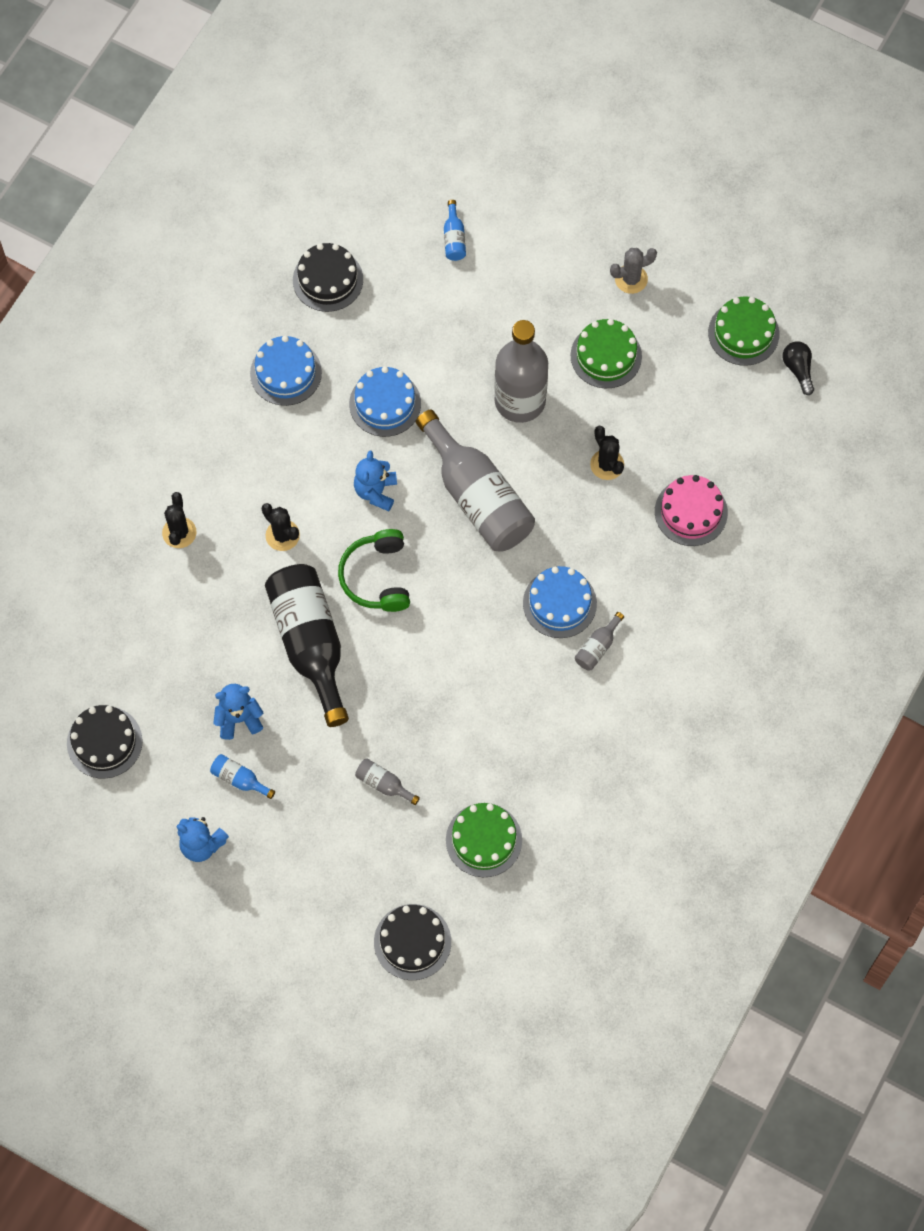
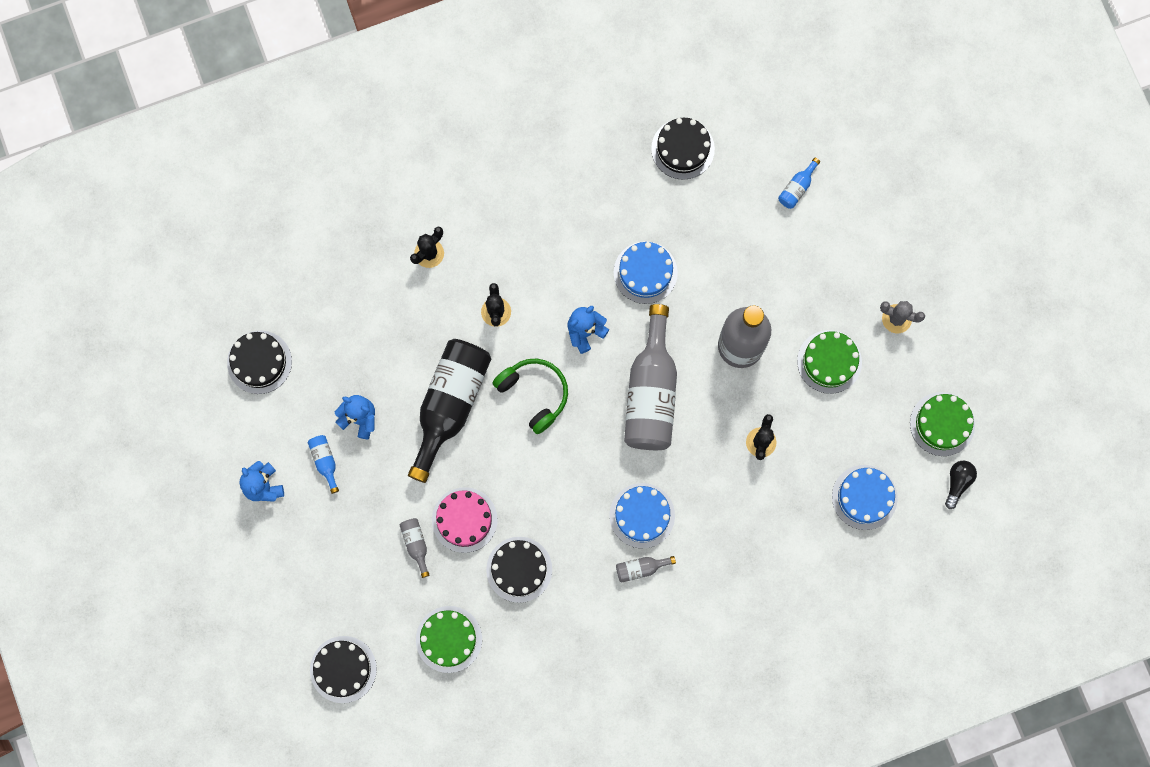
camera: 40 degrees right, 10 degrees up
(285, 373) = (596, 195): blue cake -> blue cake (864, 497)
(377, 577) = (534, 394): green headphones -> green headphones turned 105 degrees clockwise
(493, 732) = (519, 569): none -> black cake
(691, 512) = (789, 525): pink cake -> pink cake (464, 520)

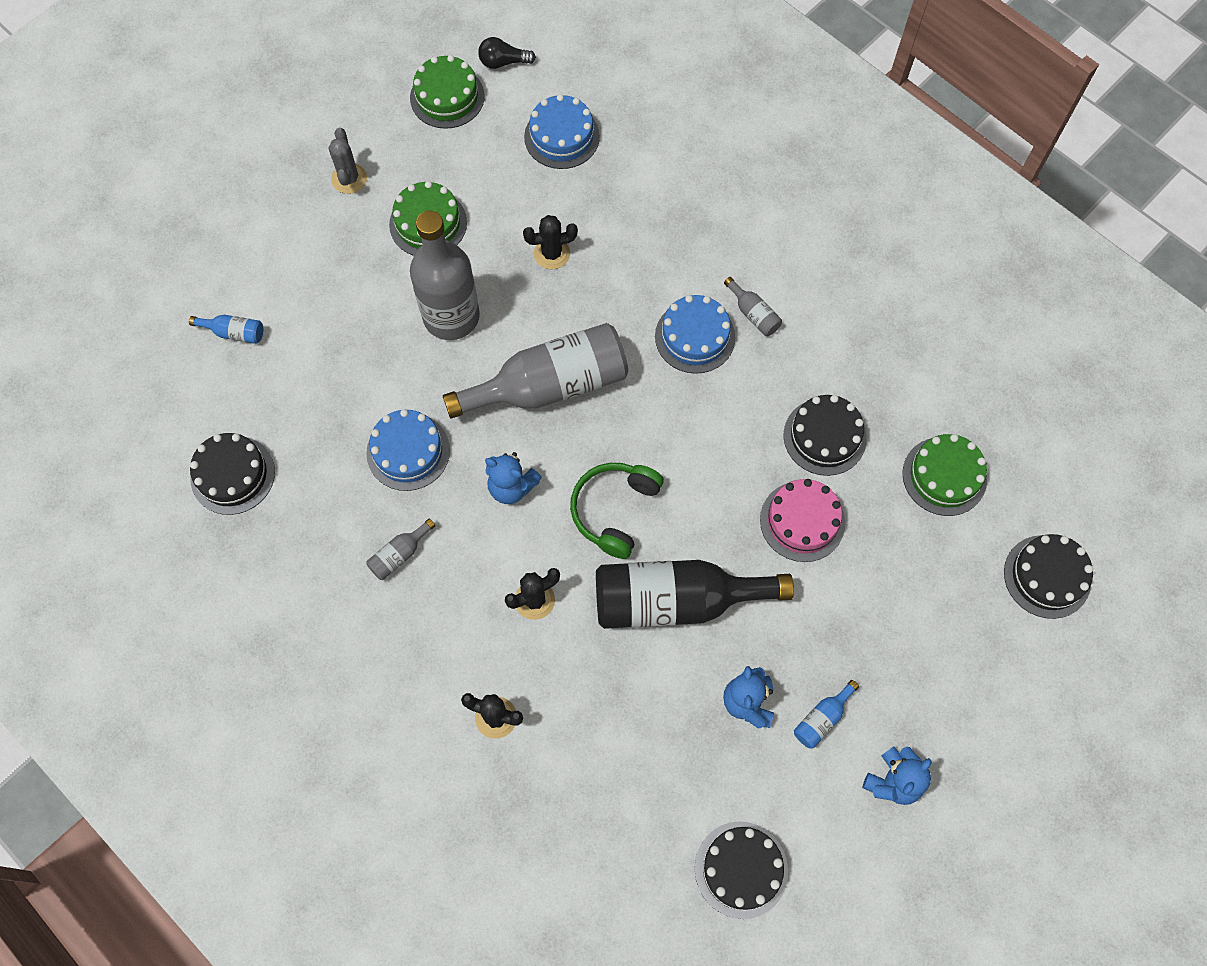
camera: 115 degrees left, 10 degrees down
(416, 544) = (860, 562): grey bottle -> grey bottle (399, 554)

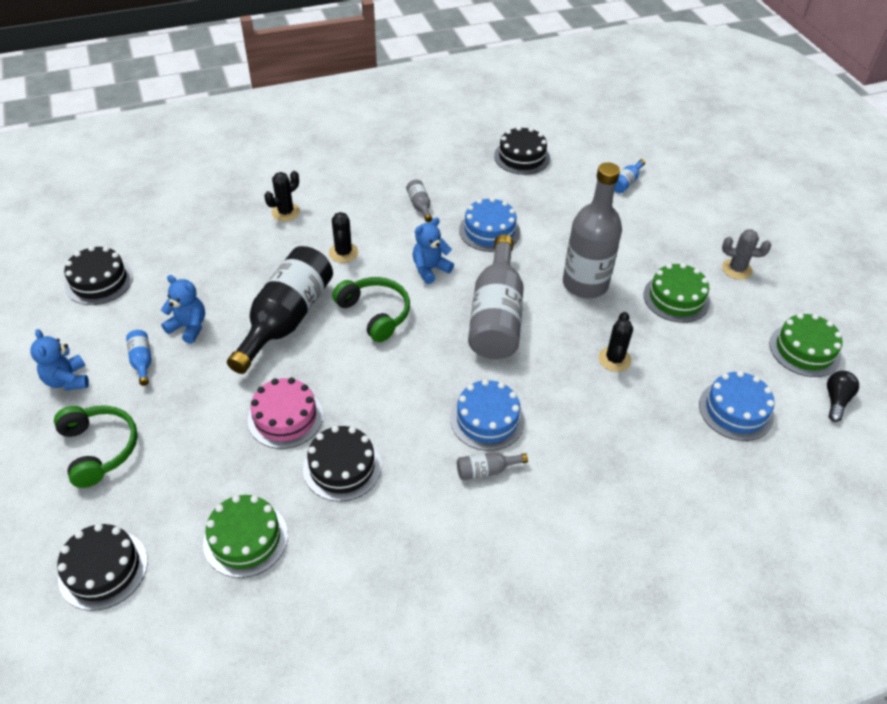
camera: 115 degrees right, 20 degrees down
(945, 677) = (99, 449): none -> green headphones

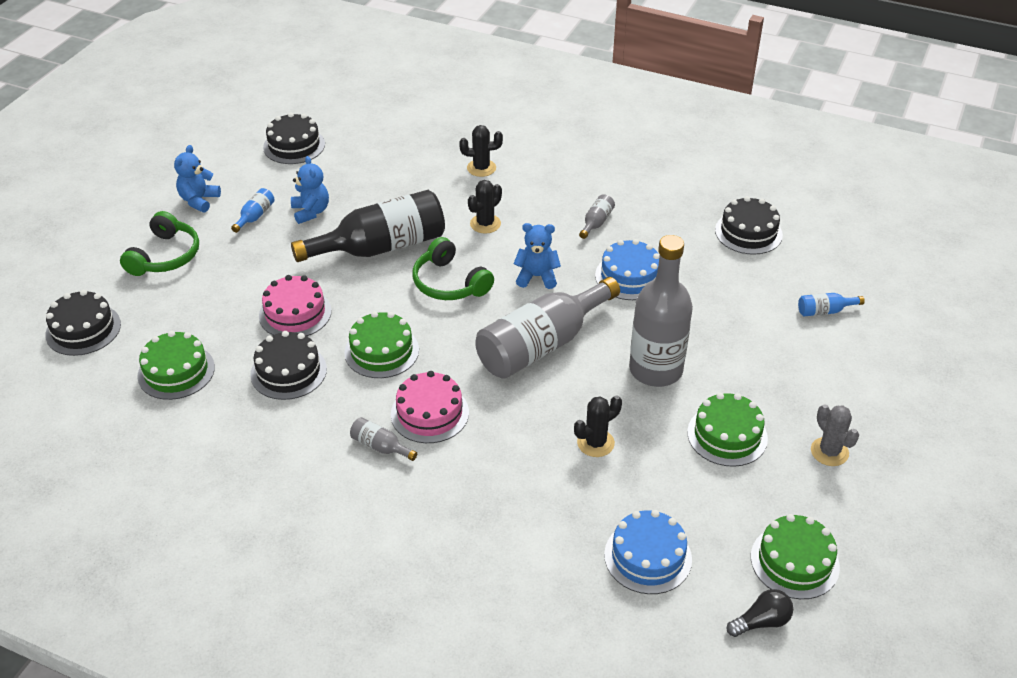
camera: 45 degrees right, 5 degrees down
(375, 313) = (449, 283): green headphones -> green headphones turned 135 degrees clockwise
(393, 399) = (381, 351): none -> green cake
(487, 419) = (429, 413): blue cake -> pink cake

